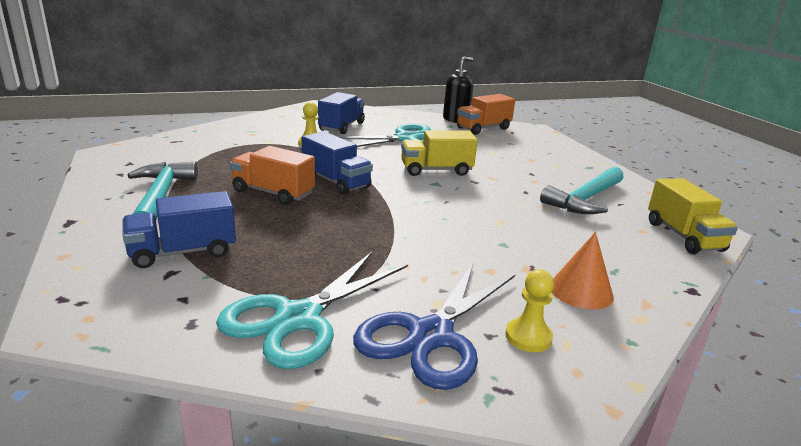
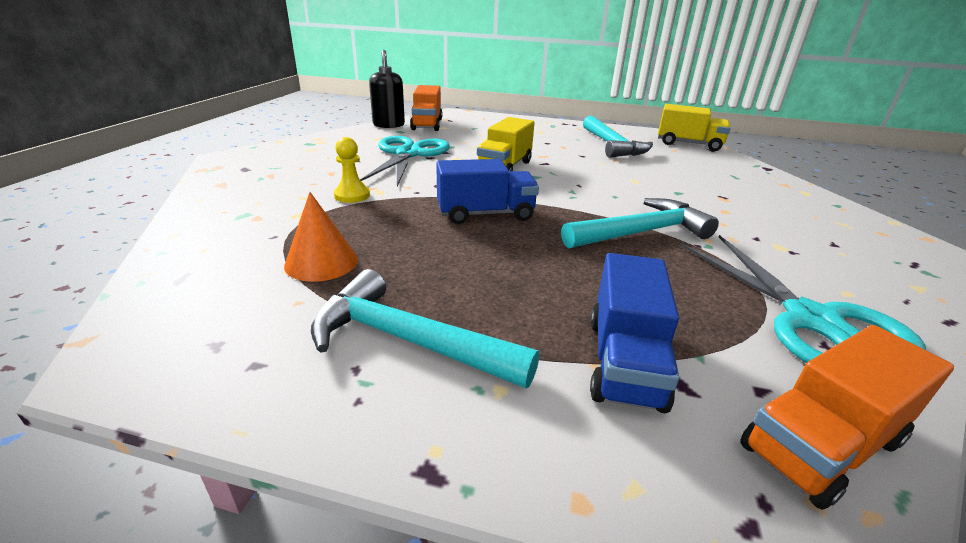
camera: 55 degrees left, 5 degrees up
(273, 193) = (482, 254): orange truck -> orange truck (821, 445)
(341, 127) = (324, 168): blue truck -> none
(379, 237) = (641, 232): none -> turquoise hammer
(431, 335) = (838, 266): blue scissors -> none
(528, 337) = (836, 232): yellow pawn -> none
(581, 291) = (764, 194): orange cone -> orange cone (321, 262)

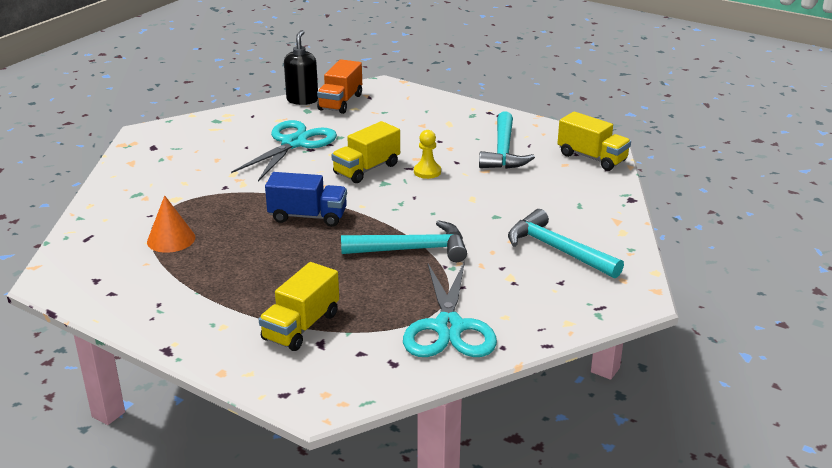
camera: 20 degrees right, 0 degrees up
(352, 195) = (220, 185): yellow pawn -> yellow pawn (427, 172)
(408, 341) = (193, 295): turquoise hammer -> turquoise hammer (557, 250)
(624, 361) = (301, 326): blue truck -> yellow truck
(821, 445) = (358, 378): orange truck -> none

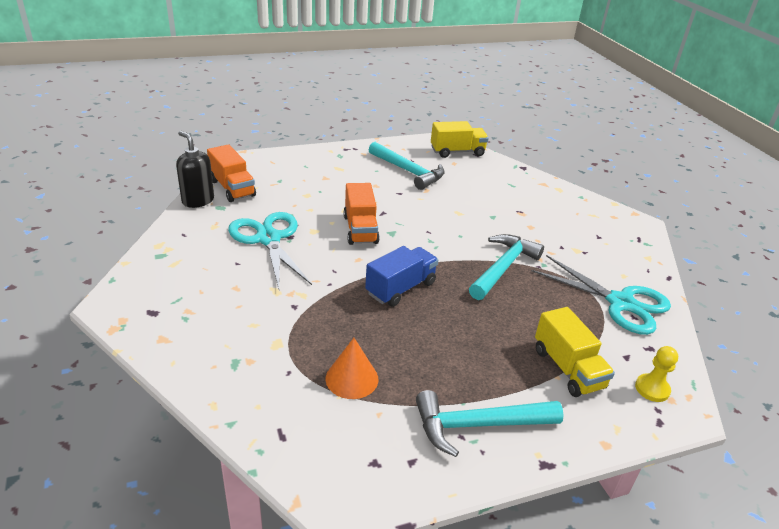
camera: 55 degrees left, 5 degrees up
(366, 169) = (360, 229): yellow truck -> orange truck
(427, 172) = (398, 209): yellow pawn -> yellow pawn (652, 389)
(557, 250) = (558, 218): turquoise hammer -> turquoise hammer (478, 425)

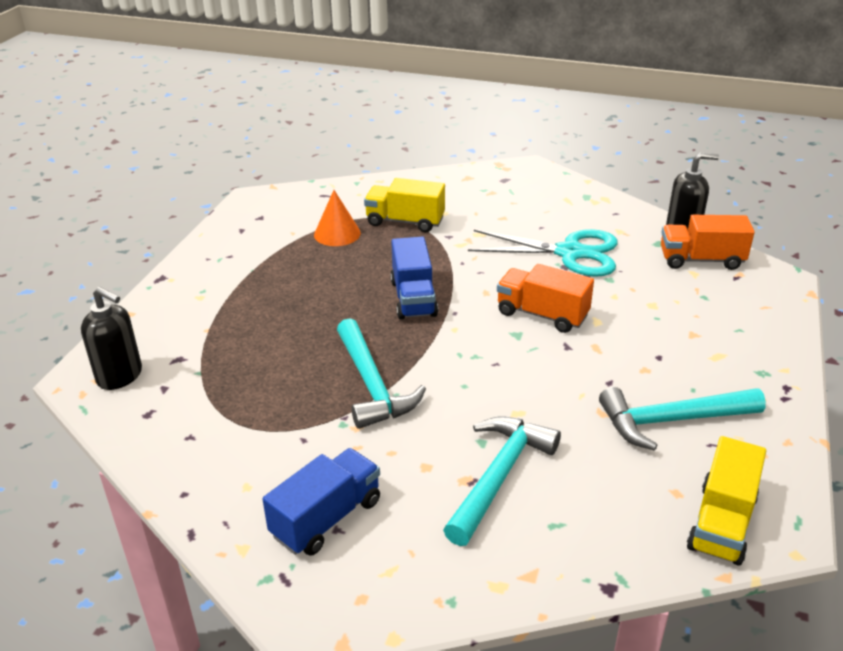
camera: 130 degrees right, 0 degrees up
(478, 425) = (226, 266): turquoise hammer -> turquoise hammer (499, 476)
(567, 368) = (205, 341): yellow truck -> yellow truck (405, 221)
(599, 242) = (326, 518): none -> blue truck
(620, 303) = (217, 442): turquoise scissors -> none
(652, 389) = (120, 376): yellow pawn -> black soap dispenser

